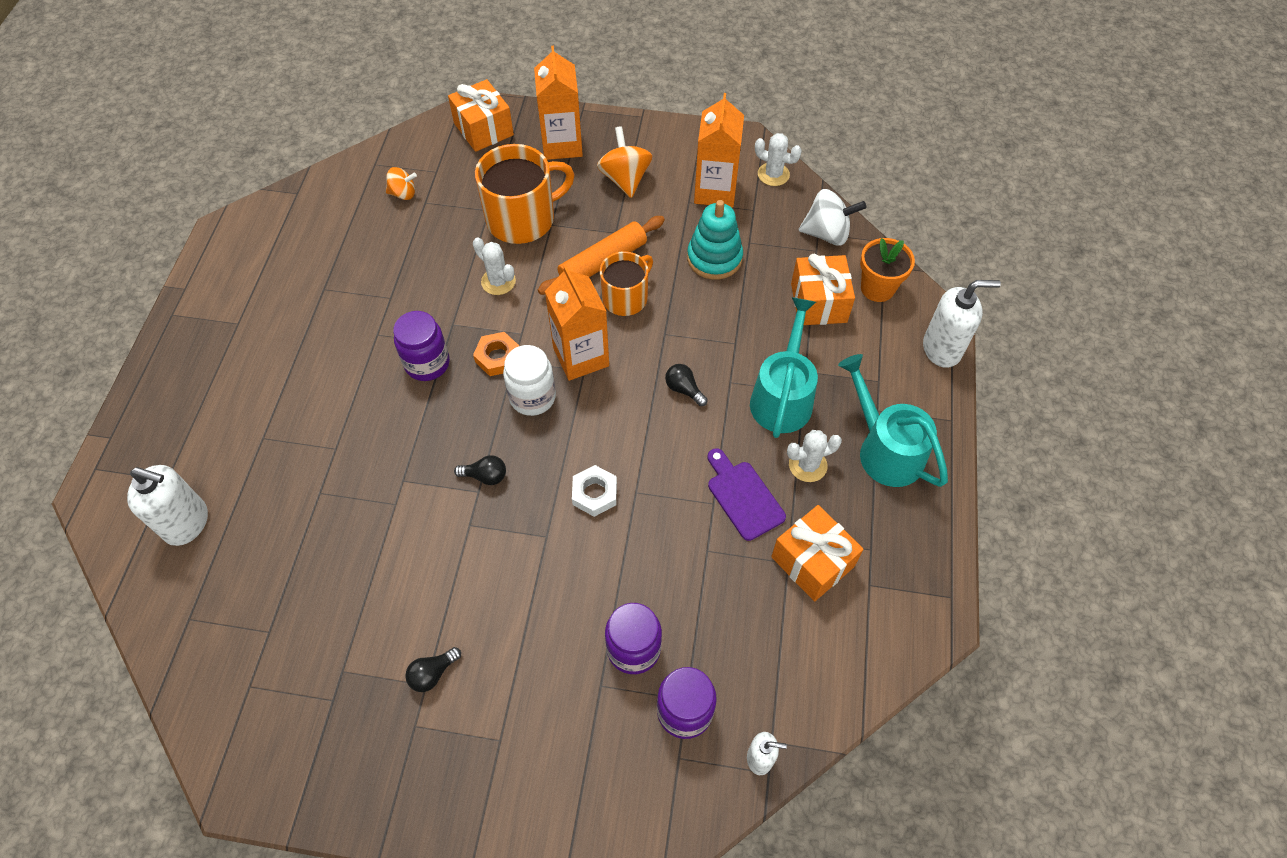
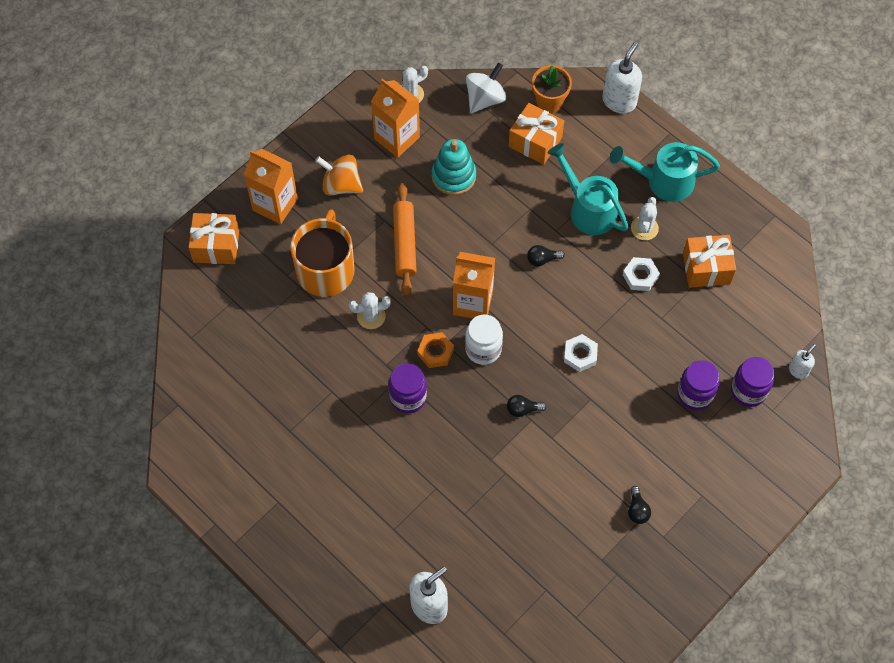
camera: 55 degrees left, 5 degrees up
(403, 193) = (238, 333): orange spinning top -> none
(485, 476) = (523, 409): black light bulb -> black light bulb turned 135 degrees counterclockwise
(626, 297) = (445, 248): orange mug -> none
(743, 497) = (640, 276): purple cutting board -> white nut

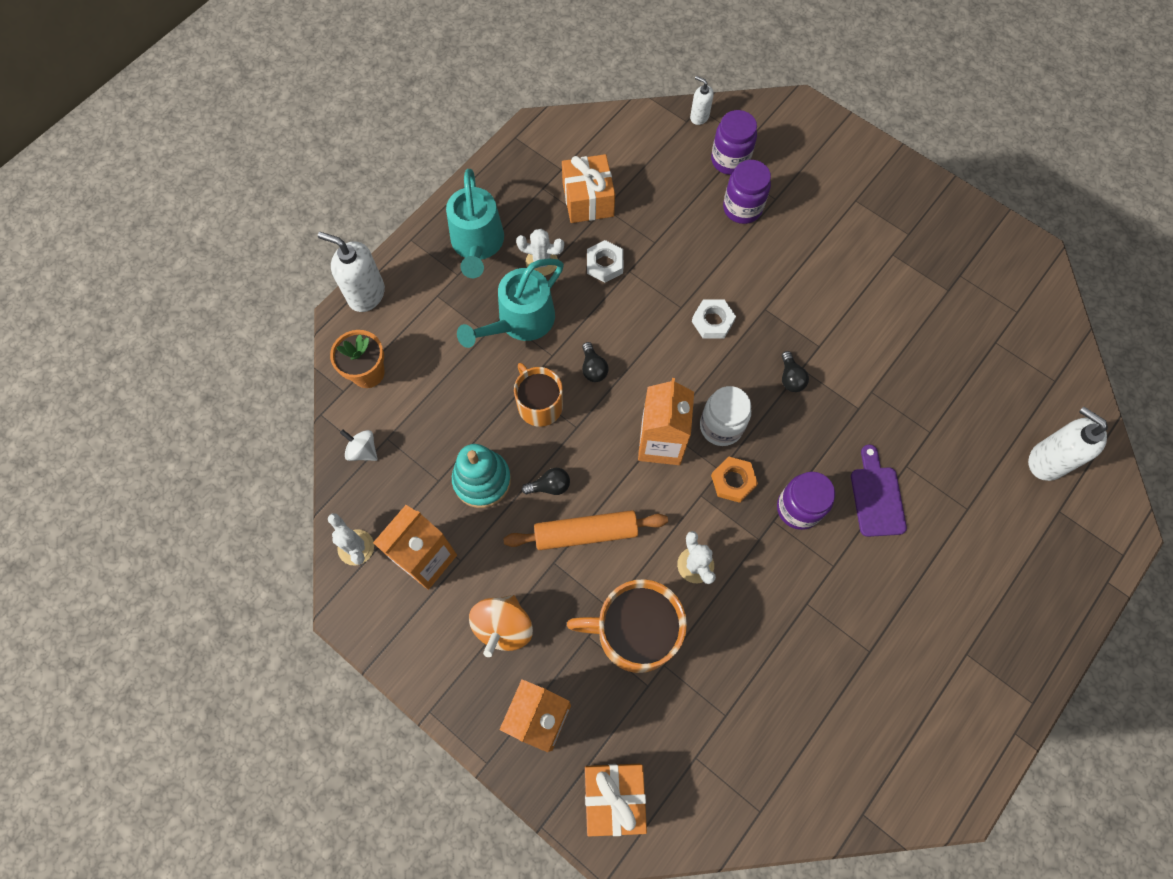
camera: 95 degrees left, 5 degrees up
(411, 459) = (876, 497): none -> purple cutting board
(485, 99) = (363, 450): white spinning top -> white spinning top, size x0.61
(513, 218) = (539, 404): none -> orange mug
(535, 142) = (427, 386): orange gift -> none
(637, 510) = (885, 258): black light bulb -> black light bulb (550, 486)

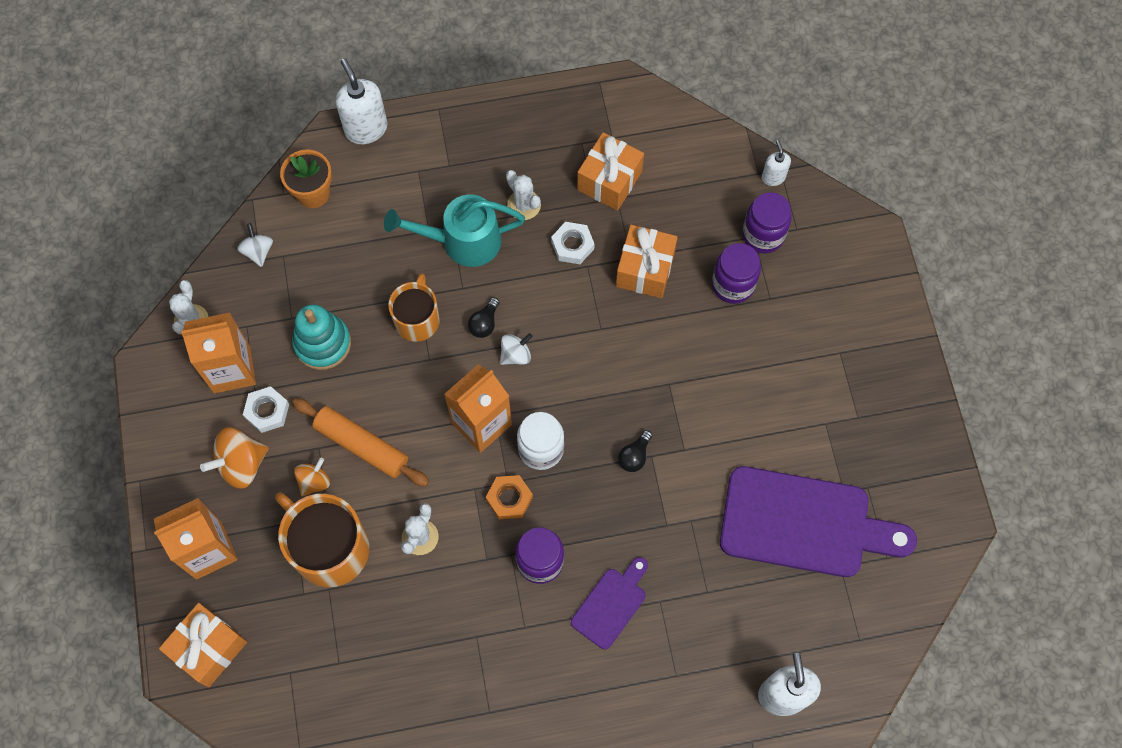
camera: 40 degrees right, 0 degrees up
(477, 245) = (486, 152): turquoise watering can -> none
(550, 486) = (368, 388): black light bulb -> none
(574, 591) = (314, 481): none -> orange spinning top
(638, 373) = (516, 355): none -> white spinning top
(672, 243) = (645, 269): none -> orange gift
(712, 321) = (615, 360): white nut -> white nut (267, 411)
(945, 332) = (804, 523): none -> purple cutting board

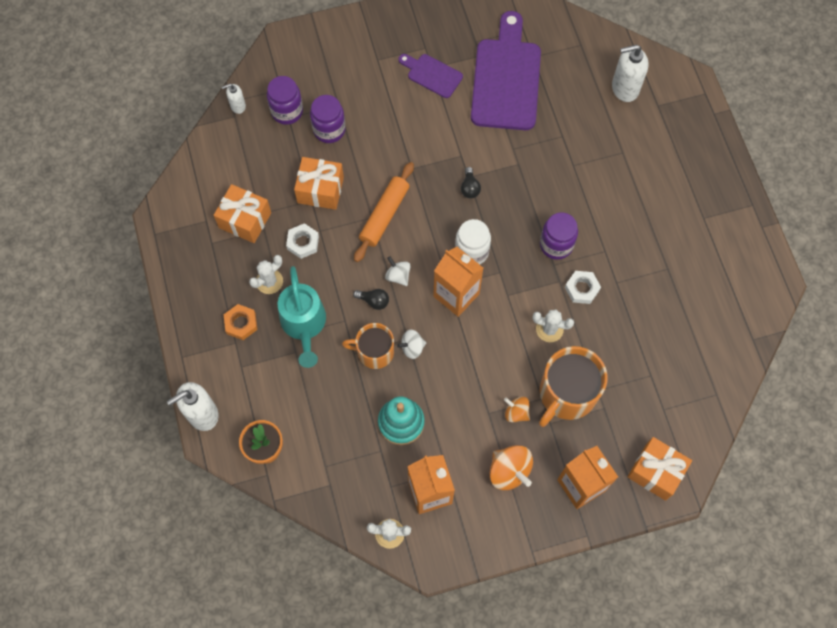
camera: 95 degrees left, 0 degrees up
(258, 251) = (322, 487): white spinning top -> white spinning top (412, 347)
(267, 411) = (463, 458): white nut -> white nut (582, 289)
(361, 446) = (483, 381): orange rolling pin -> orange rolling pin (384, 215)
(509, 499) = (512, 270): orange nut -> orange nut (241, 323)
(611, 604) = (580, 196): purple cutting board -> purple cutting board (432, 75)
(634, 456) = (470, 188): black light bulb -> black light bulb turned 60 degrees clockwise

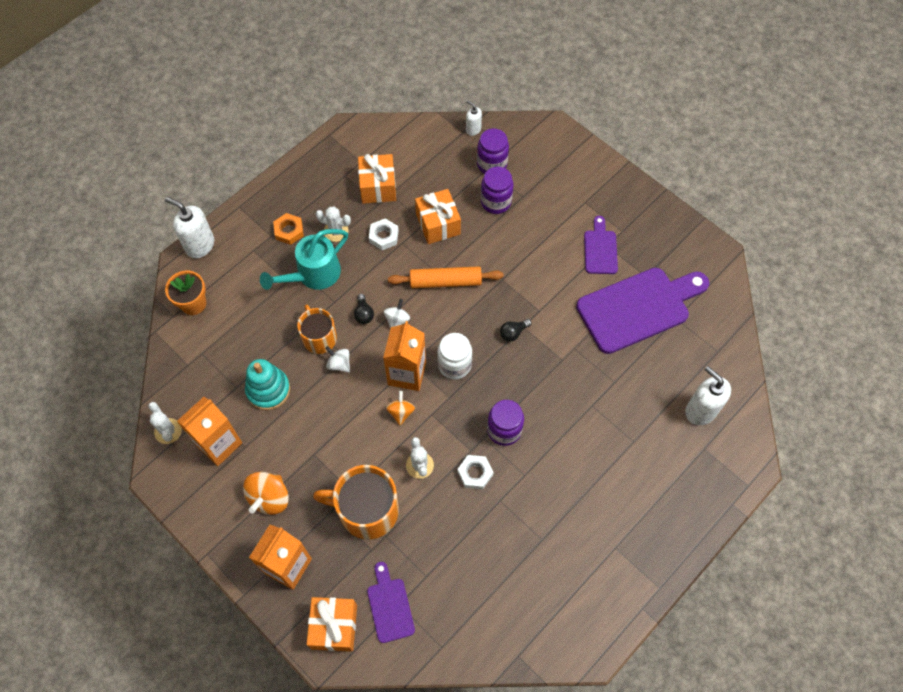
camera: 60 degrees right, 5 degrees down
(516, 412) = (326, 477): orange spinning top -> orange spinning top (401, 412)
(661, 418) = (389, 606): none -> purple cutting board

